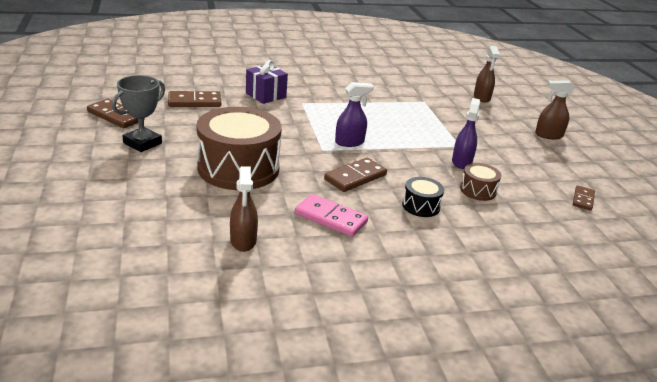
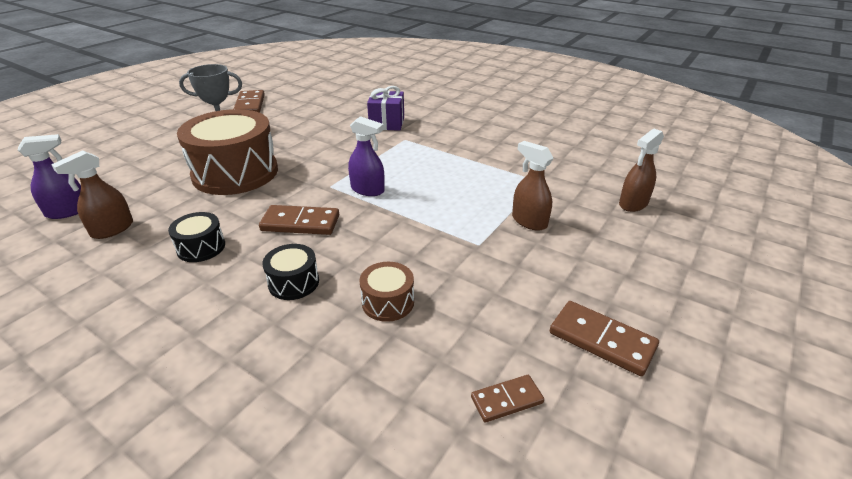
camera: 50 degrees right, 5 degrees up
(194, 102) = (321, 111): brown domino -> brown domino (602, 340)
(331, 218) = (201, 247): pink domino -> black drum
(461, 162) = (440, 262): purple spray bottle -> purple spray bottle (68, 211)
(548, 135) = (642, 289): brown spray bottle -> brown spray bottle (529, 221)

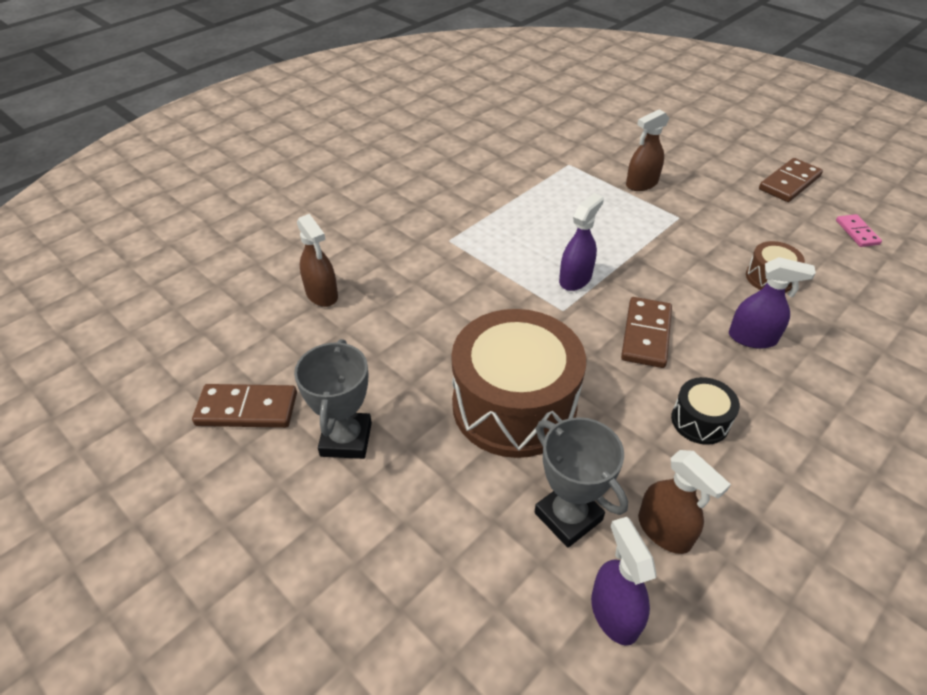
camera: 80 degrees left, 10 degrees up
(141, 195) = (568, 516): none -> grey trophy
(294, 282) = (752, 338): black drum -> purple spray bottle
(387, 123) = (394, 251): purple gift -> none
(507, 400) = (857, 232): brown domino -> pink domino
(633, 204) = (614, 127): brown spray bottle -> brown spray bottle (322, 294)

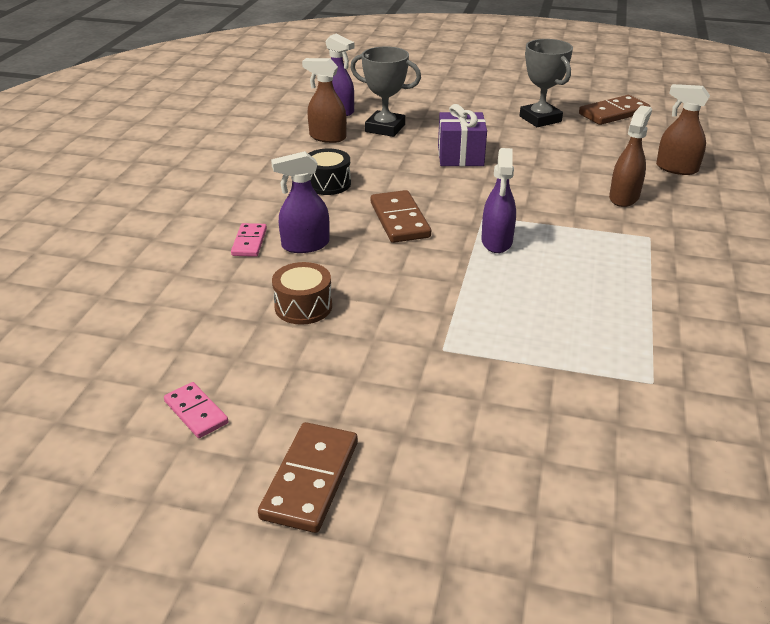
camera: 150 degrees right, 10 degrees down
(514, 405) = (460, 156): brown drum -> purple gift
(641, 184) = (527, 385): brown spray bottle -> brown spray bottle (624, 197)
(809, 362) = (249, 242): none -> pink domino

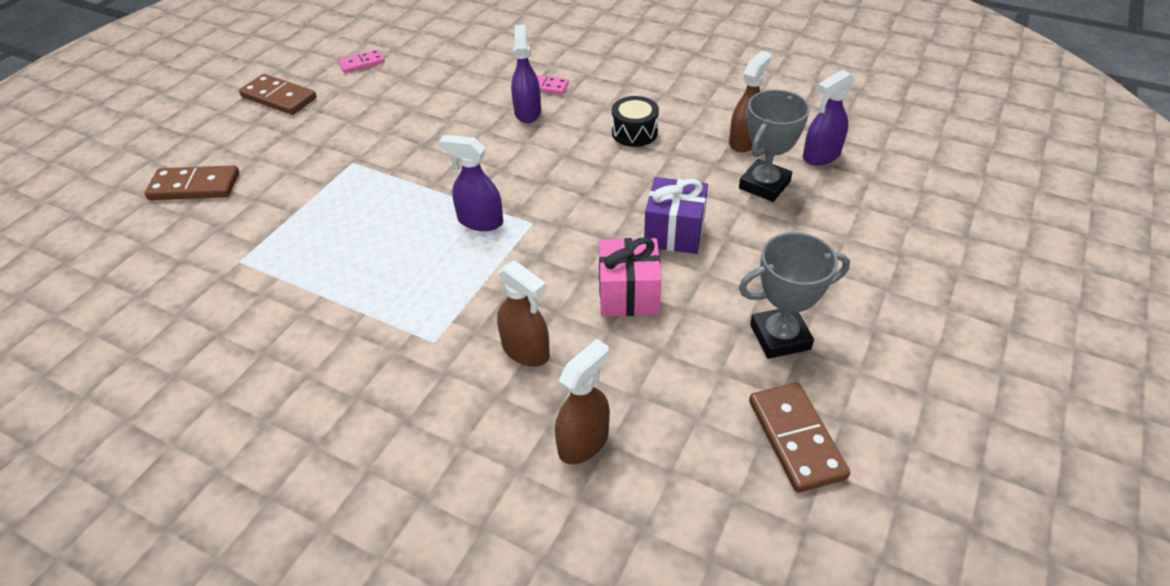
camera: 105 degrees right, 10 degrees up
(303, 306) = (442, 106): brown drum -> none
(400, 220) = (547, 167): brown domino -> brown domino (194, 187)
(539, 167) = (628, 294): none -> pink gift

